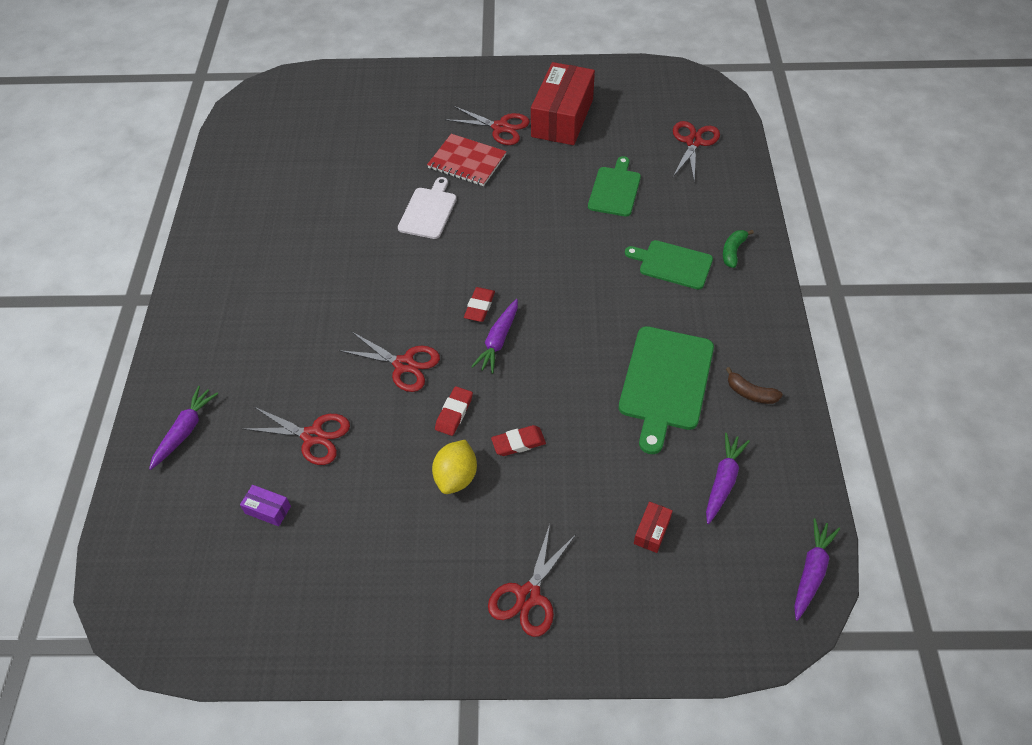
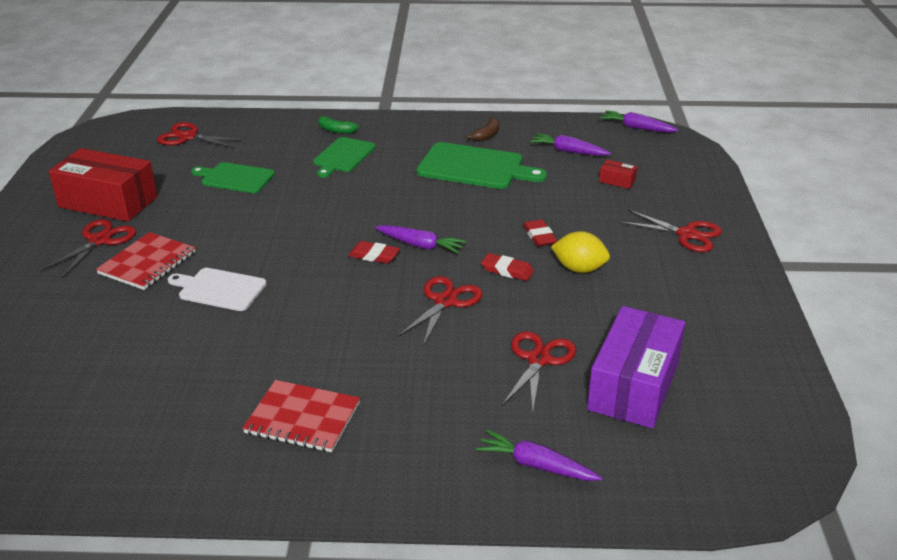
camera: 90 degrees left, 20 degrees down
(262, 284) = (302, 418): none -> red notebook
(268, 510) = (634, 385): purple box -> purple box, size x2.49

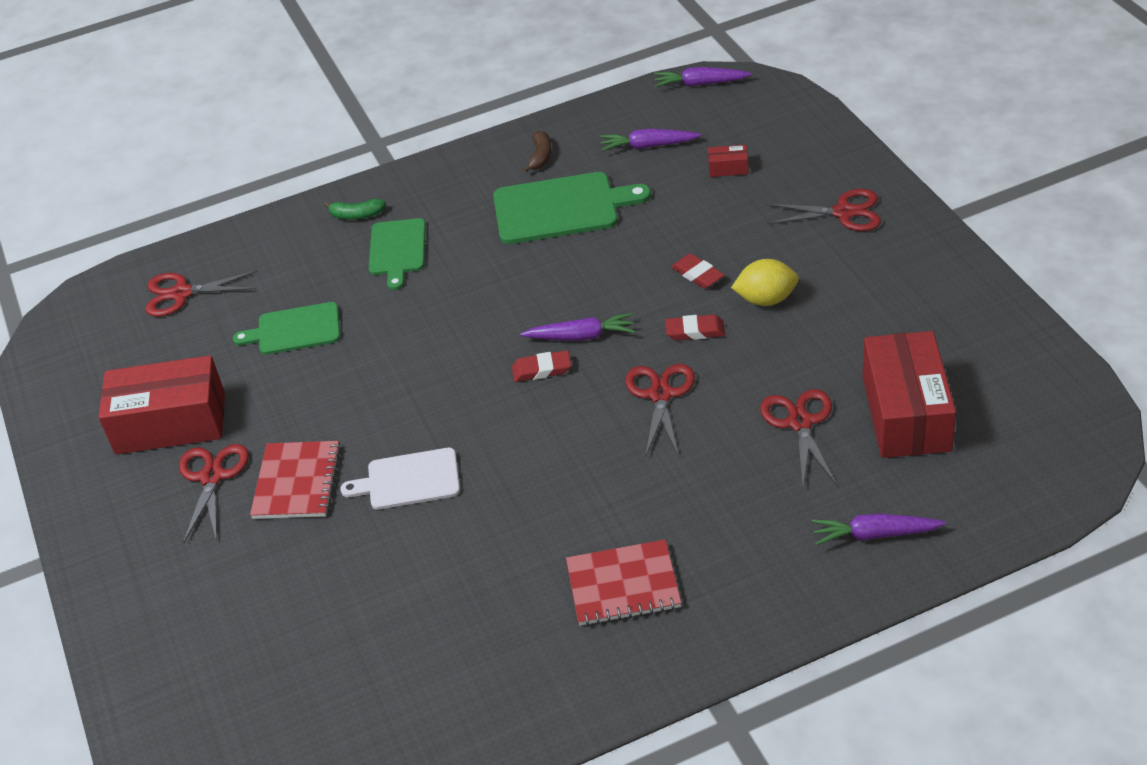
camera: 20 degrees left, 10 degrees up
(634, 385) = (906, 413): purple box -> red box

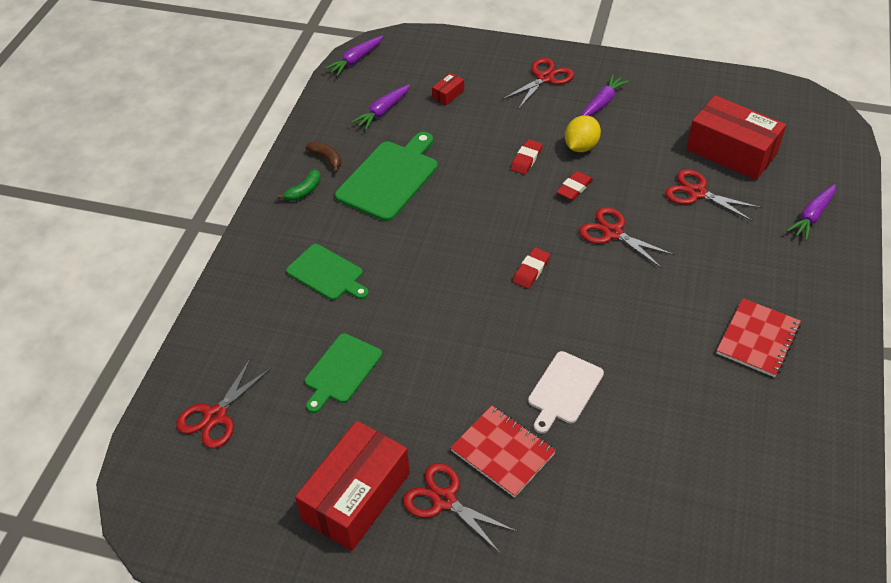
camera: 55 degrees left, 5 degrees up
(356, 215) = (261, 274): green banana -> green banana (304, 191)
(581, 336) = (521, 236): purple carrot -> purple carrot (602, 103)
(697, 274) = (526, 159): red eraser -> red eraser turned 60 degrees counterclockwise

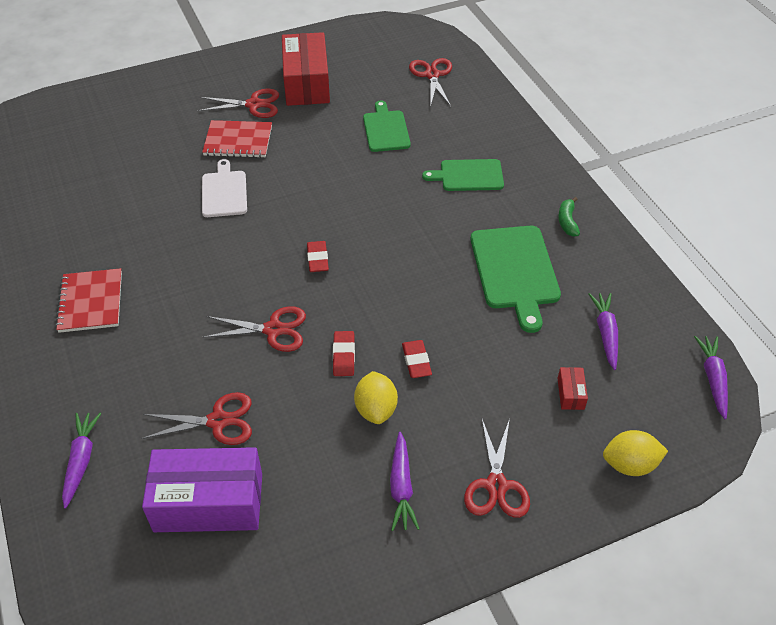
camera: 140 degrees right, 0 degrees up
(326, 159) = (588, 257): brown banana -> none
(458, 51) = (630, 464): none -> yellow lemon
(731, 151) = (208, 502): red box -> purple box

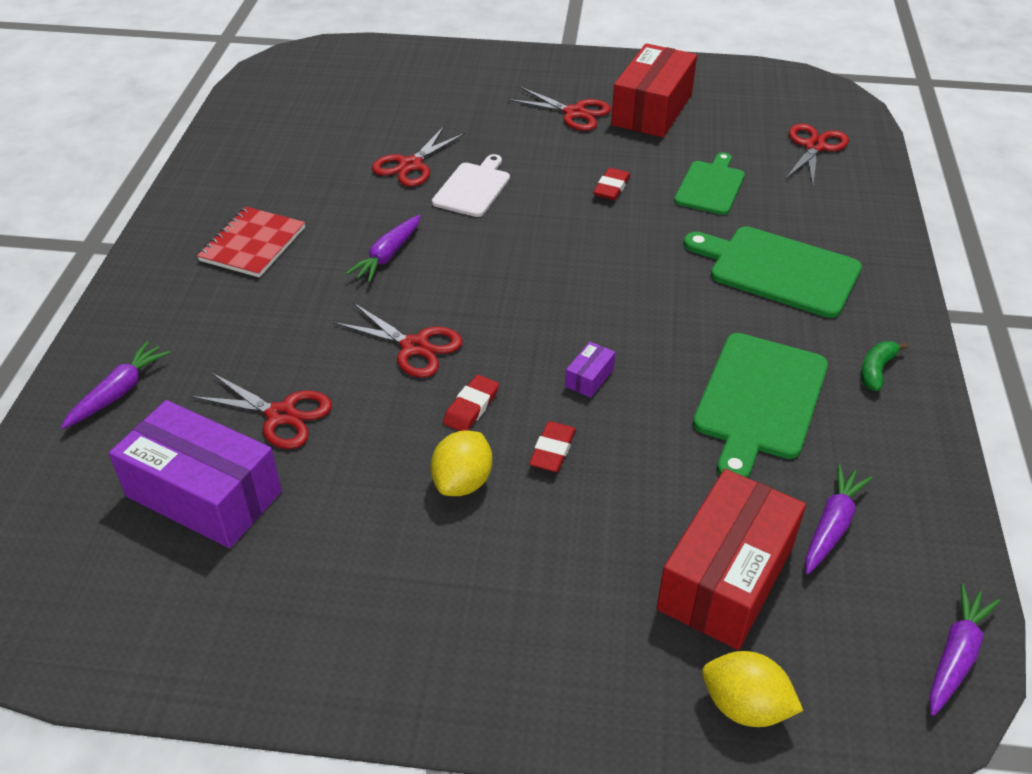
camera: 30 degrees right, 5 degrees down
(238, 141) = (528, 143): red notebook -> none
(317, 259) = (522, 293): red eraser -> red eraser (611, 188)
(401, 487) = (424, 583): purple carrot -> purple carrot (388, 255)
(404, 301) = (589, 378): none -> purple box
(468, 175) = (778, 270): green cutting board -> green cutting board, size x1.55
(496, 485) = (541, 640): red scissors -> red scissors (410, 165)
(570, 393) = (726, 577): red box -> red box, size x2.49

